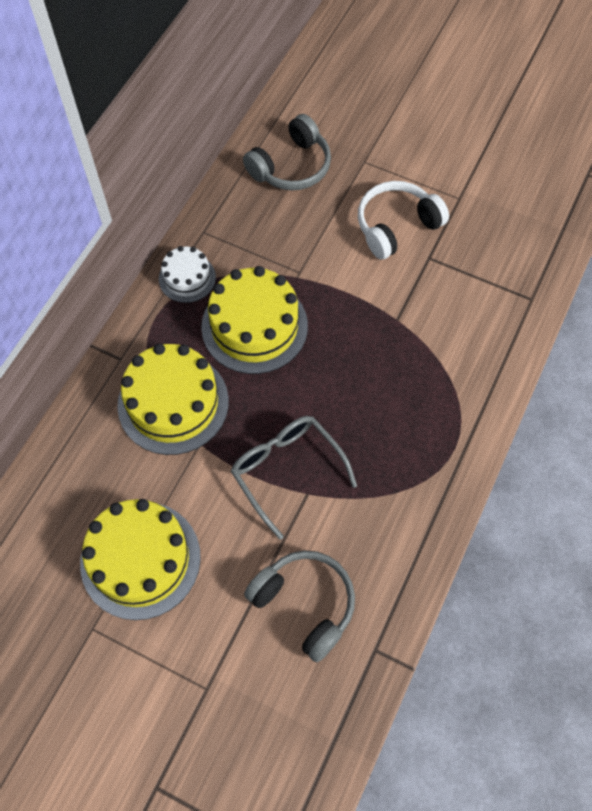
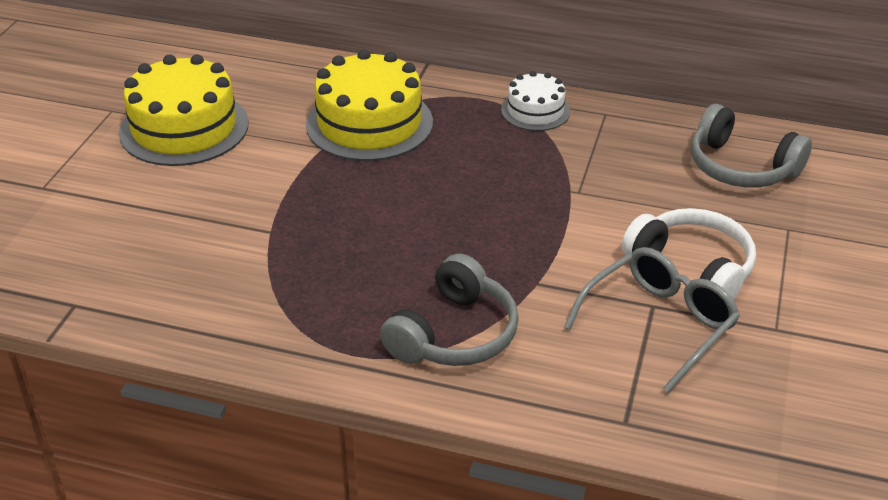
camera: 80 degrees right, 25 degrees down
(254, 326) = (486, 166): yellow cake -> none
(286, 470) = (298, 212): grey glasses -> grey glasses (659, 323)
(305, 604) = (133, 244): grey headphones -> grey headphones (454, 334)

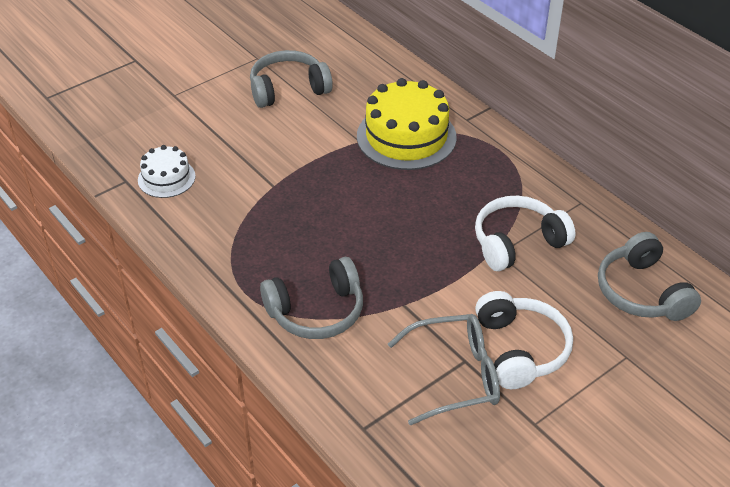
camera: 35 degrees right, 5 degrees up
(184, 128) = (288, 89): yellow cake -> grey headphones
(535, 111) = (530, 177): white cake -> white cake (166, 178)
(585, 174) = (517, 242): none -> white headphones

